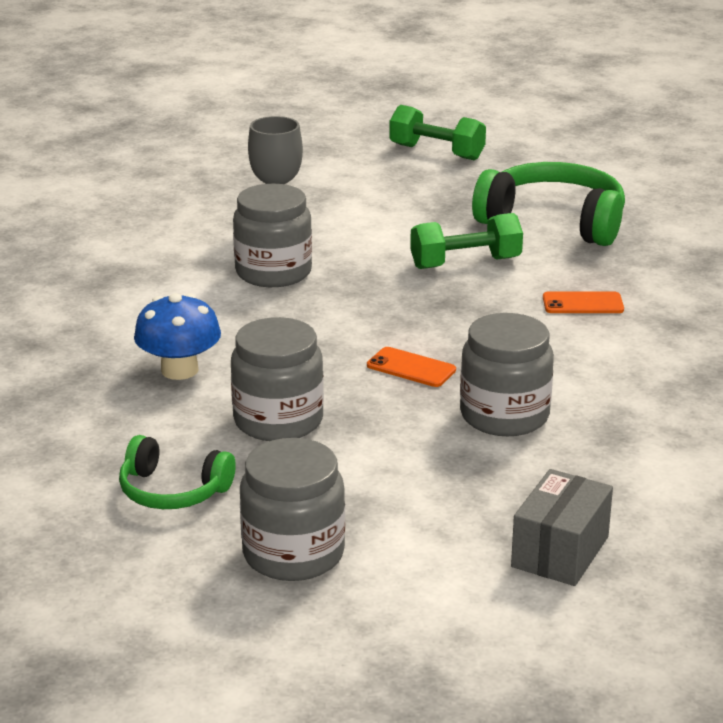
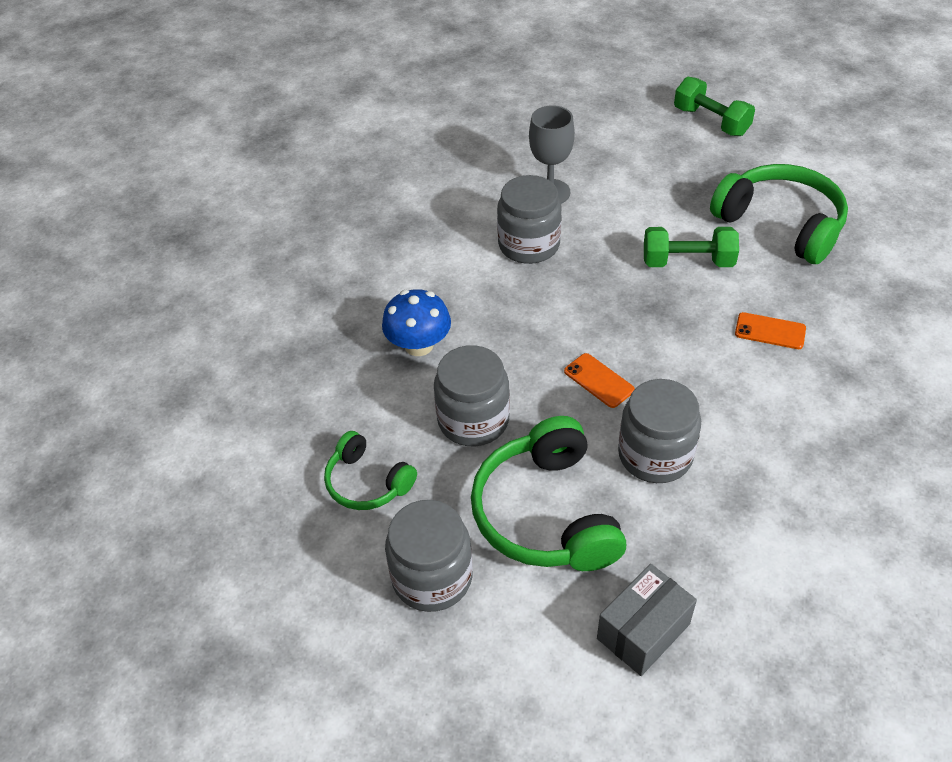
camera: 20 degrees right, 20 degrees up
(403, 480) = (546, 513): none -> green headphones

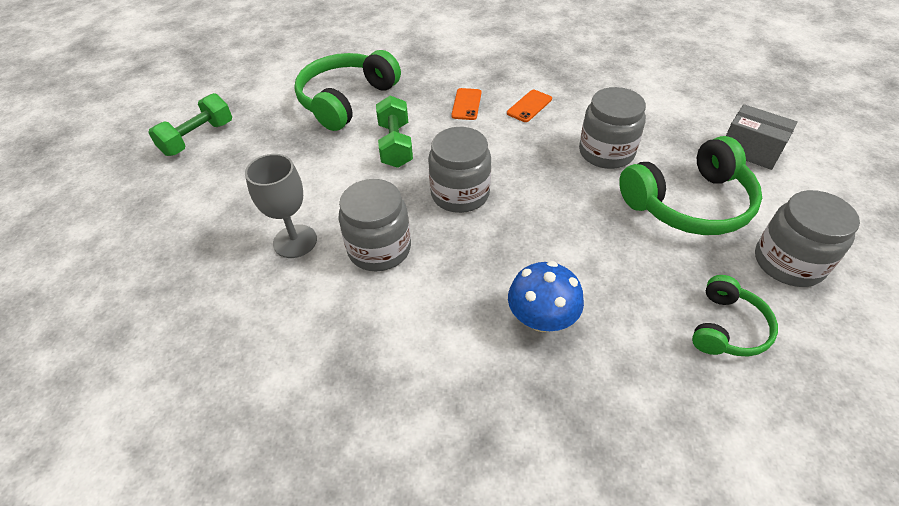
camera: 100 degrees left, 0 degrees up
(473, 420) = (619, 260): grey jar -> grey jar (460, 194)
(598, 380) = (544, 186): orange phone -> orange phone (529, 106)

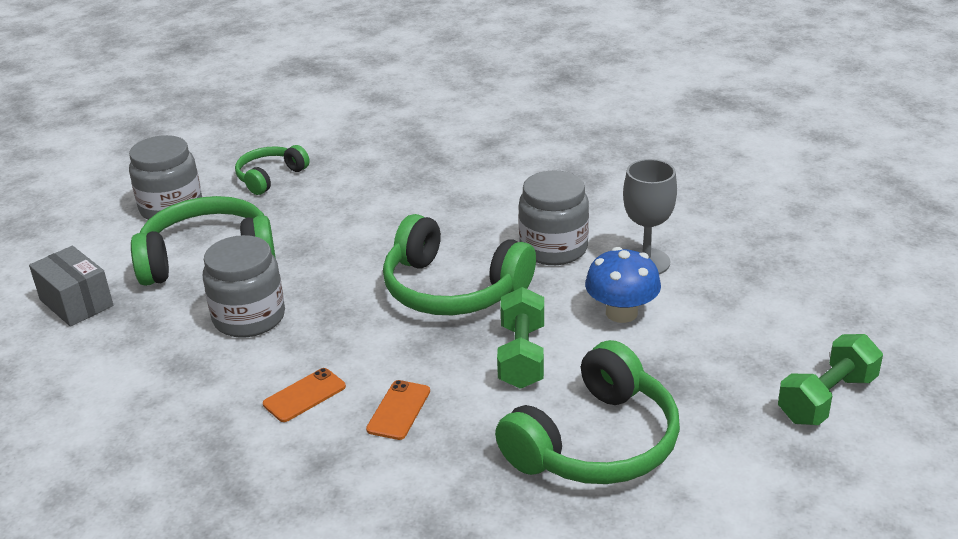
camera: 170 degrees left, 15 degrees down
(460, 194) = (452, 289): grey jar -> green headphones
(541, 318) = (415, 192): blue mushroom -> blue mushroom (621, 313)

